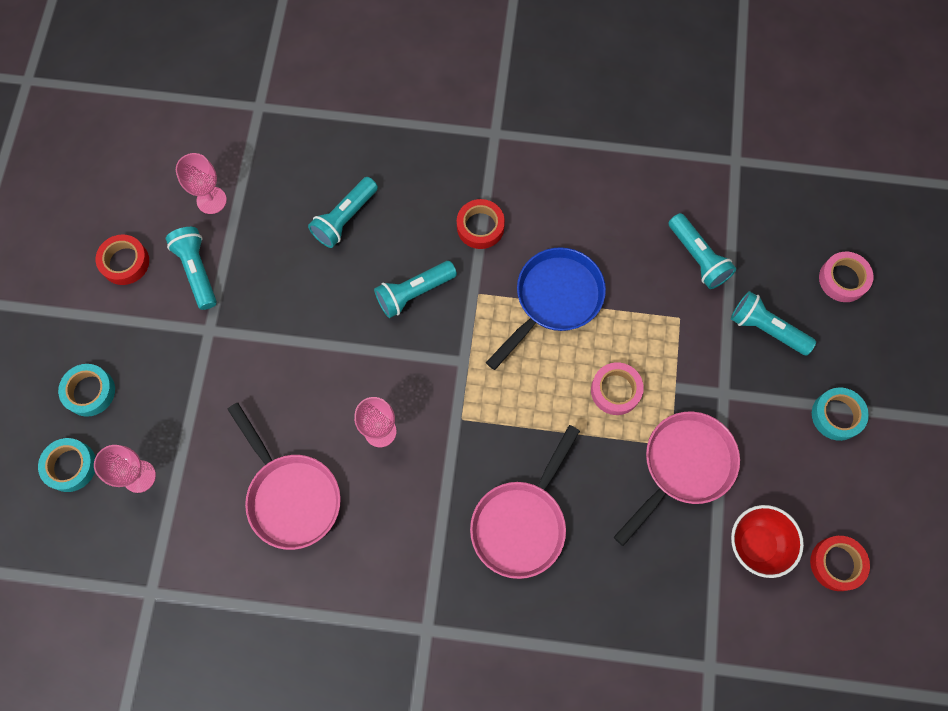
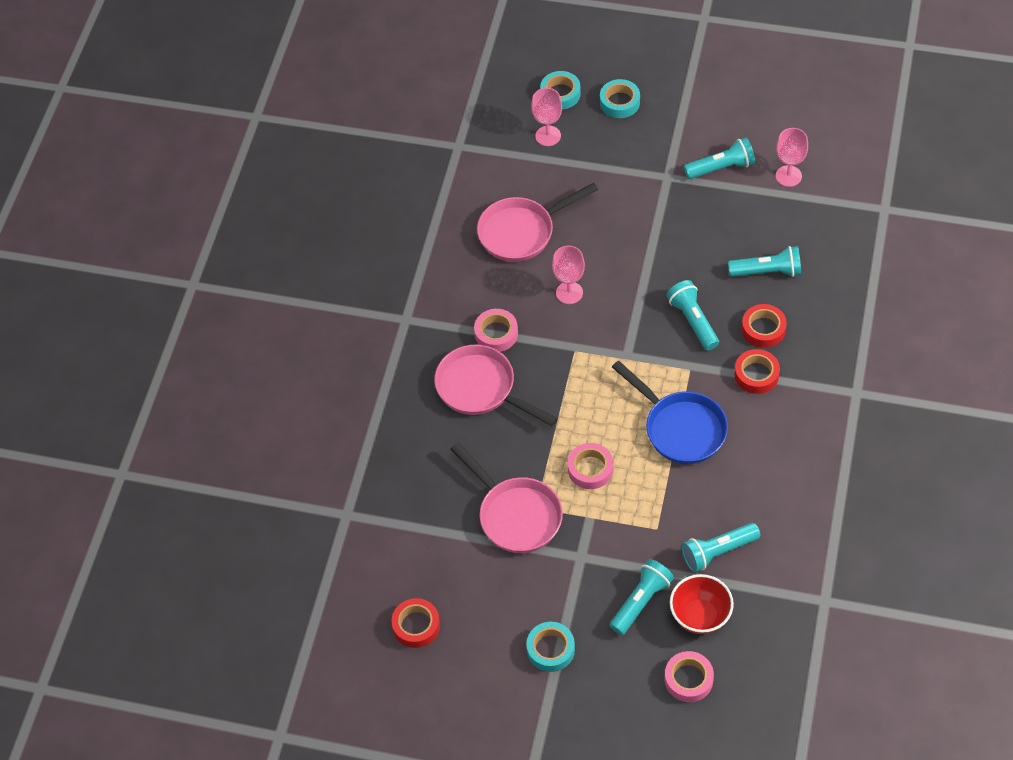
camera: 100 degrees right, 15 degrees down
(125, 262) = (731, 119): red tape -> red tape (763, 329)
(345, 219) = (767, 271): turquoise flashlight -> turquoise flashlight turned 135 degrees clockwise
(442, 512) = (496, 333): none -> pink tape
(757, 544) = (441, 564): red bowl -> red bowl (700, 616)

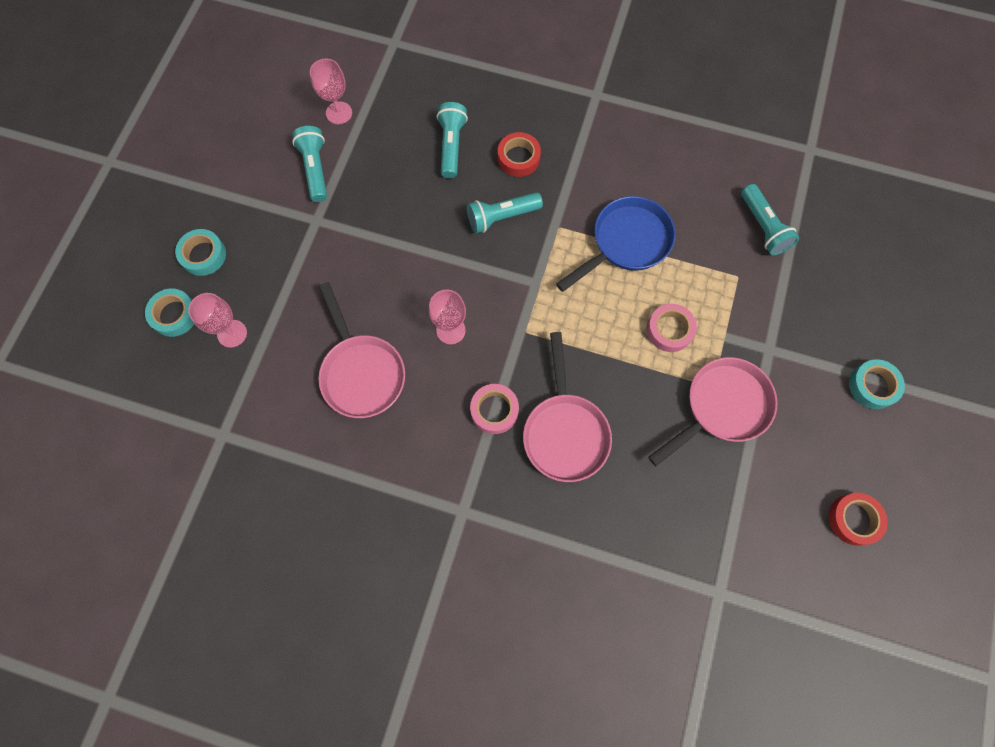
camera: 90 degrees left, 15 degrees up
(481, 389) = (565, 432): pink pan -> pink pan turned 45 degrees counterclockwise
(641, 601) = (817, 298): turquoise flashlight -> none
(688, 679) = (895, 267): pink tape -> none
(700, 616) = (830, 250): red bowl -> none
(756, 375) = (570, 171): red tape -> none

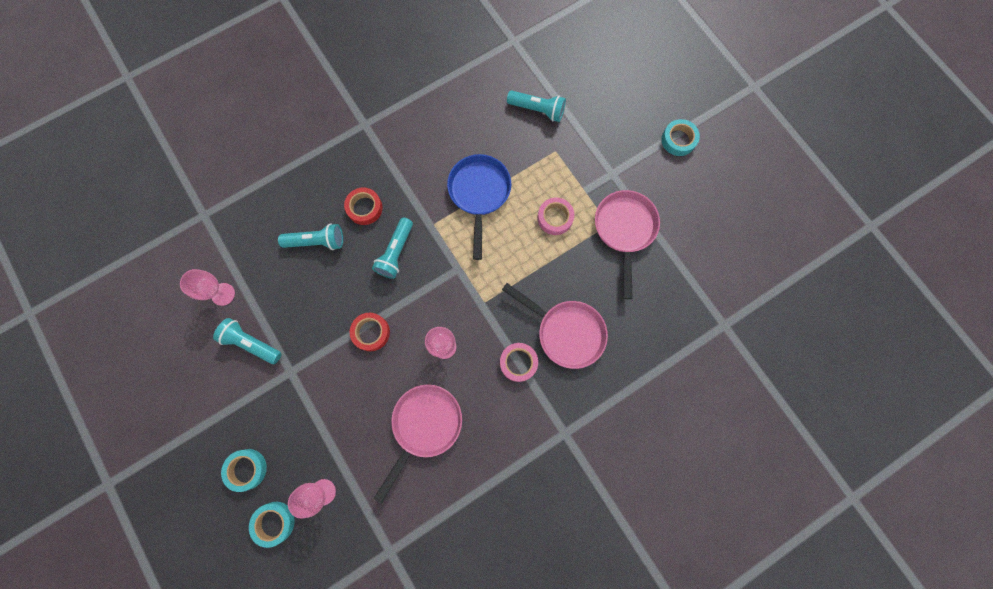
camera: 50 degrees left, 5 degrees up
(361, 372) = (424, 426): pink pan -> pink pan turned 75 degrees counterclockwise
(451, 146) = (317, 241): turquoise flashlight -> turquoise flashlight turned 135 degrees clockwise
(853, 519) = (741, 218): red tape -> red tape (371, 332)

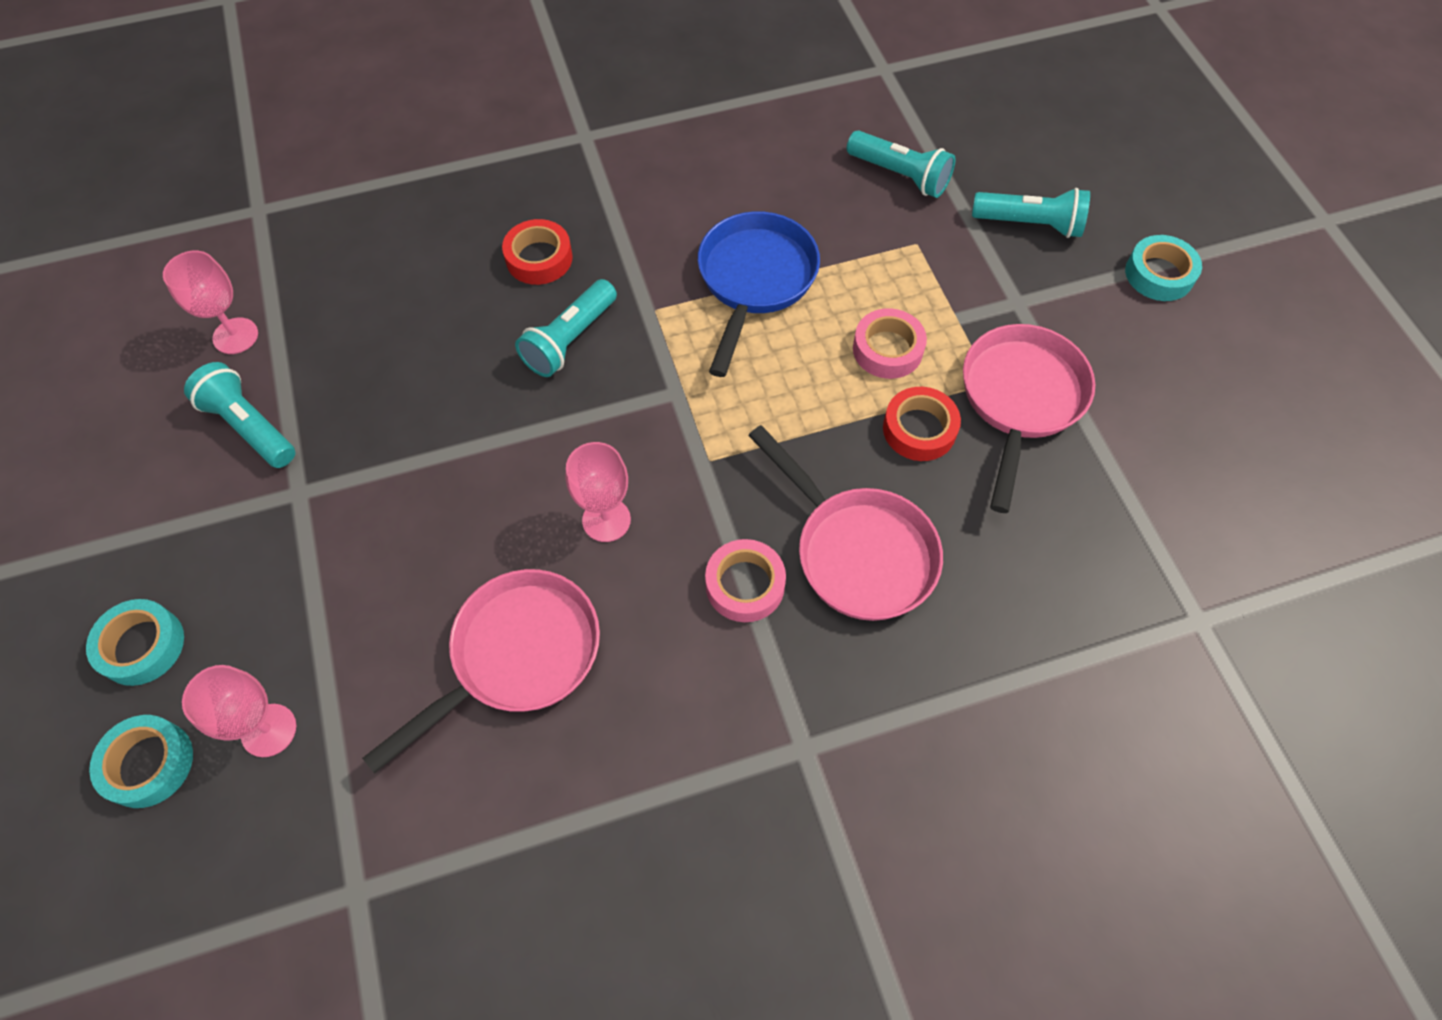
camera: 15 degrees right, 15 degrees down
(317, 241) = (434, 291): turquoise flashlight -> turquoise flashlight (1030, 224)
(371, 332) = (475, 461): red tape -> red tape (919, 429)

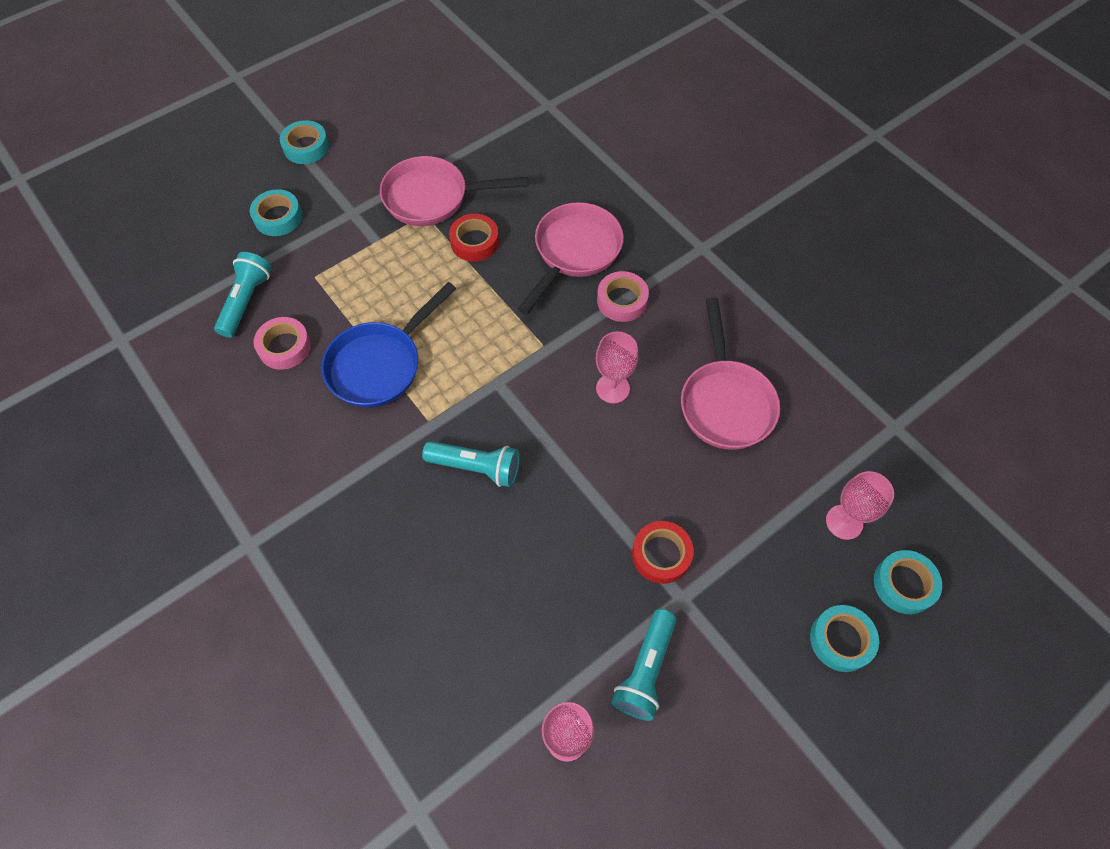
camera: 110 degrees left, 0 degrees up
(517, 656) = (725, 402): pink pan -> pink pan turned 120 degrees counterclockwise
(539, 258) = (402, 523): red tape -> red tape (661, 554)
(754, 281) = (380, 365): blue pan -> blue pan turned 45 degrees counterclockwise
(887, 349) = (416, 272): pink tape -> pink tape (284, 347)
(1030, 224) = (278, 217): turquoise flashlight -> turquoise tape

